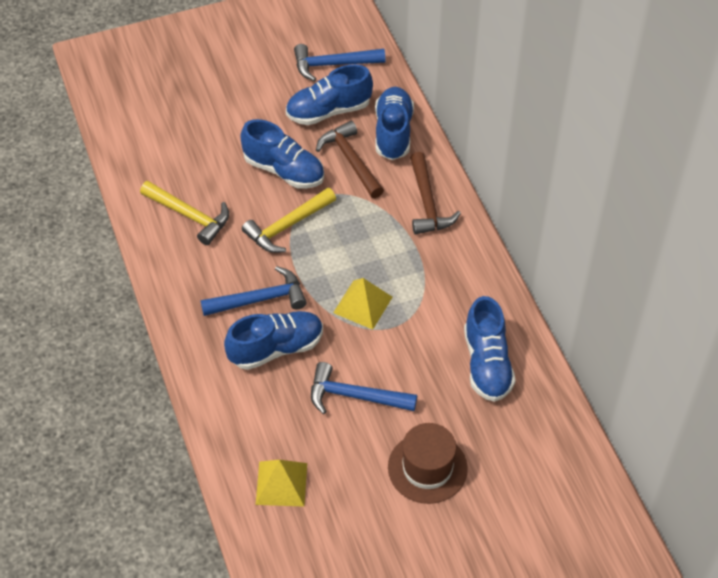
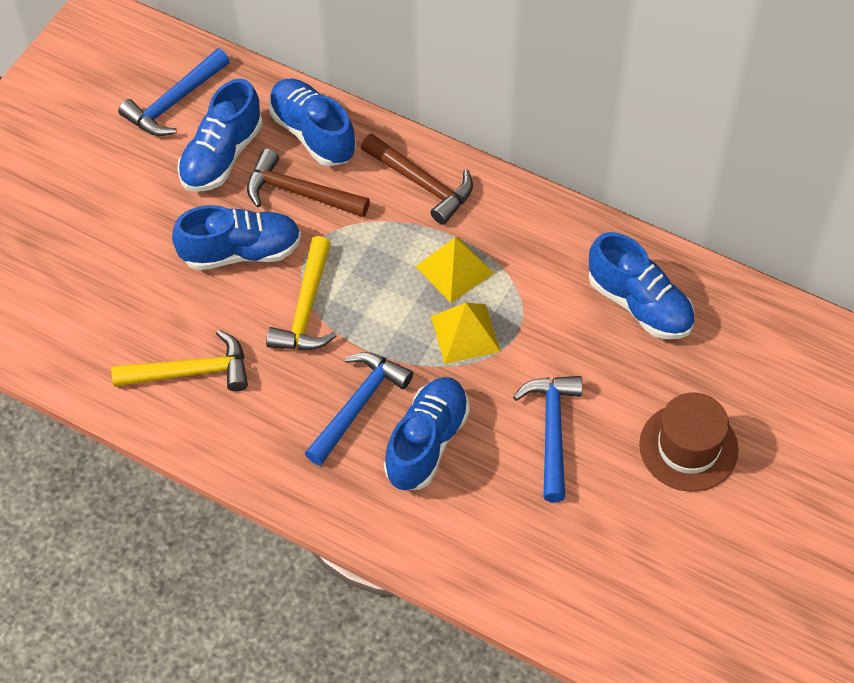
camera: 40 degrees left, 5 degrees up
(281, 483) = (572, 572): yellow pyramid -> yellow pyramid (454, 269)
(355, 396) = (552, 431): blue hammer -> blue hammer turned 120 degrees clockwise

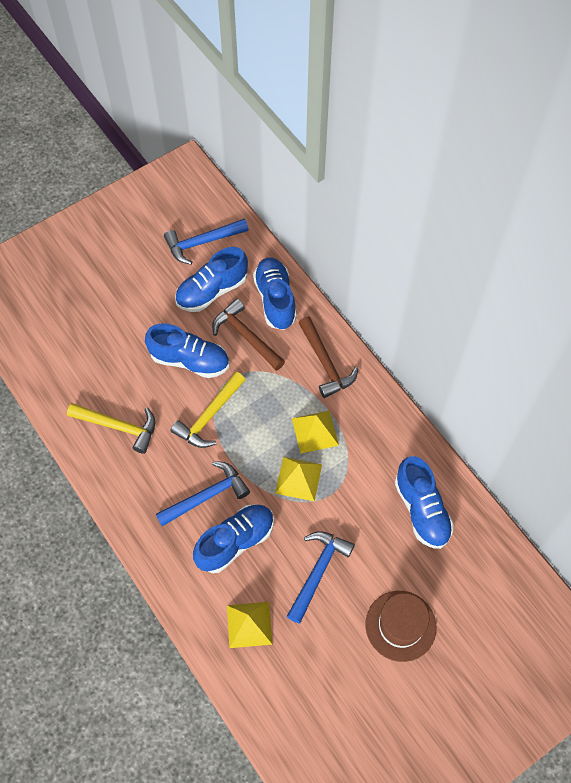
camera: 25 degrees right, 5 degrees up
(500, 531) = (249, 624): none -> yellow pyramid

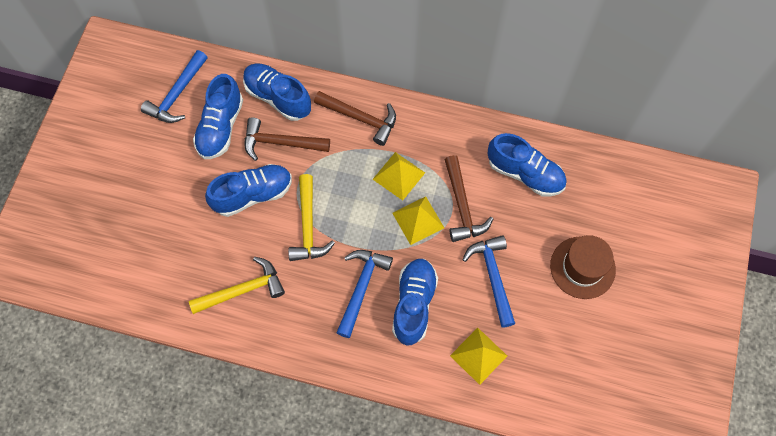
camera: 40 degrees left, 5 degrees up
(344, 495) = (462, 206): none -> brown hammer

